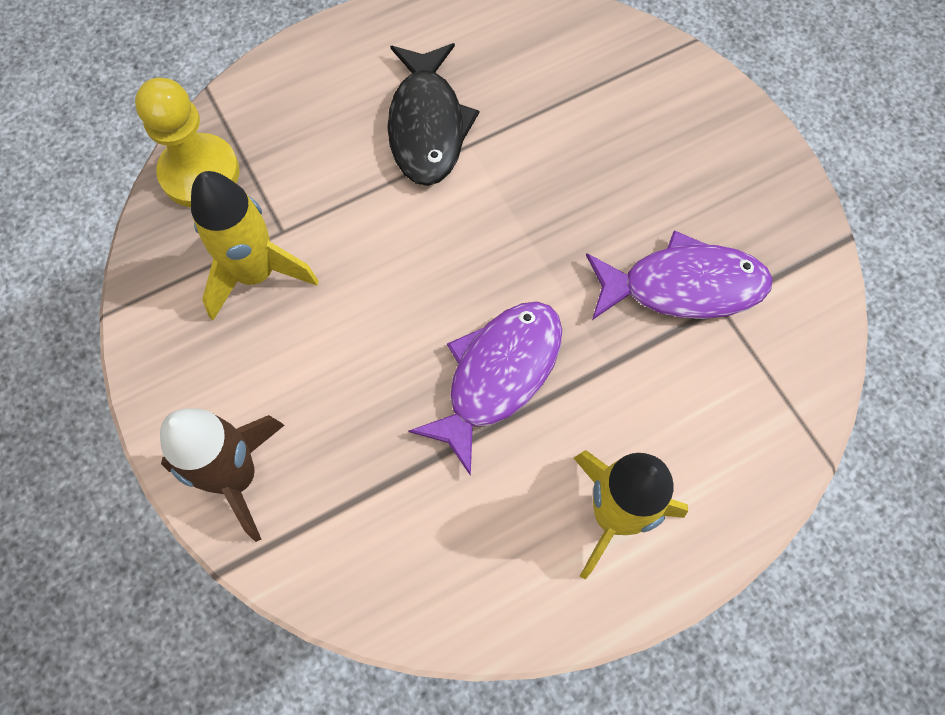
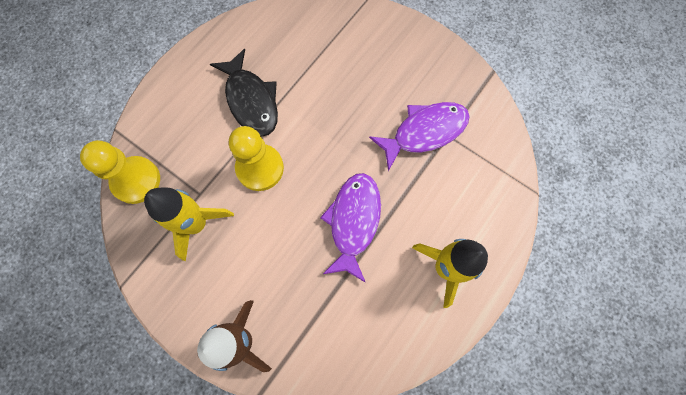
camera: 25 degrees left, 5 degrees up
(391, 232) = (260, 168): none -> yellow pawn

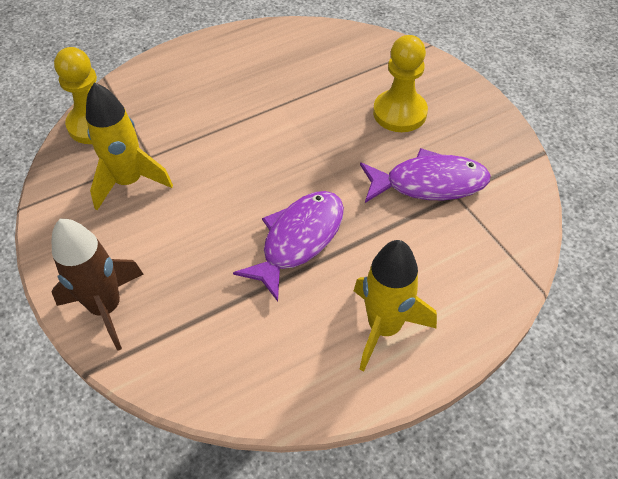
camera: 25 degrees right, 20 degrees down
(251, 100) = (251, 95): black fish -> none
(260, 168) = (225, 155): yellow pawn -> yellow pawn (399, 113)

